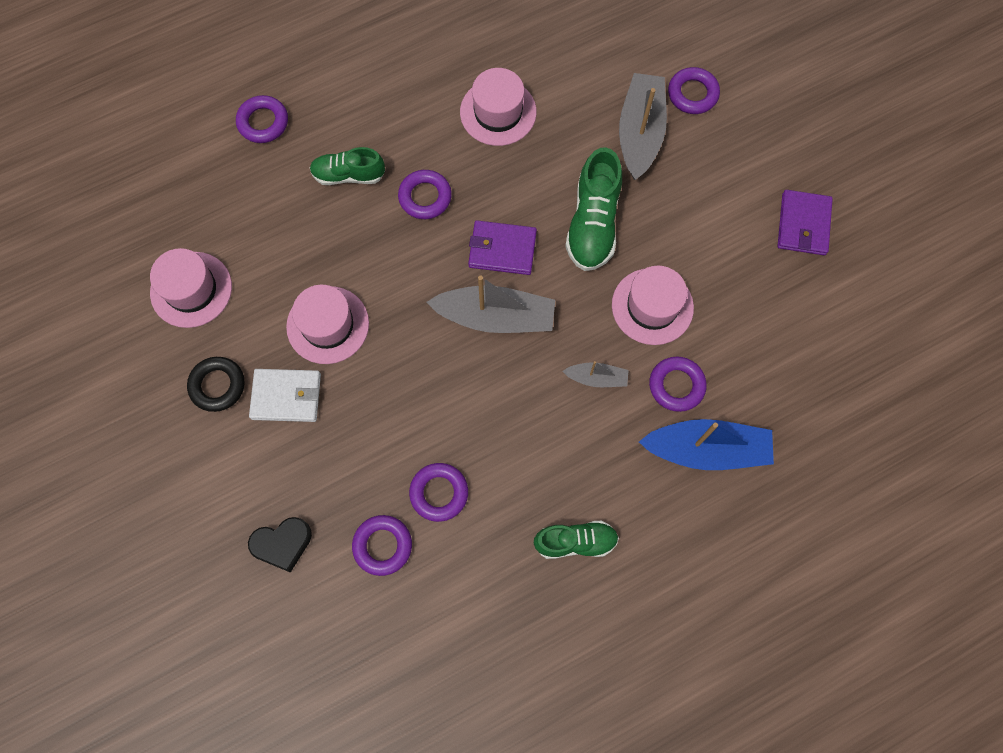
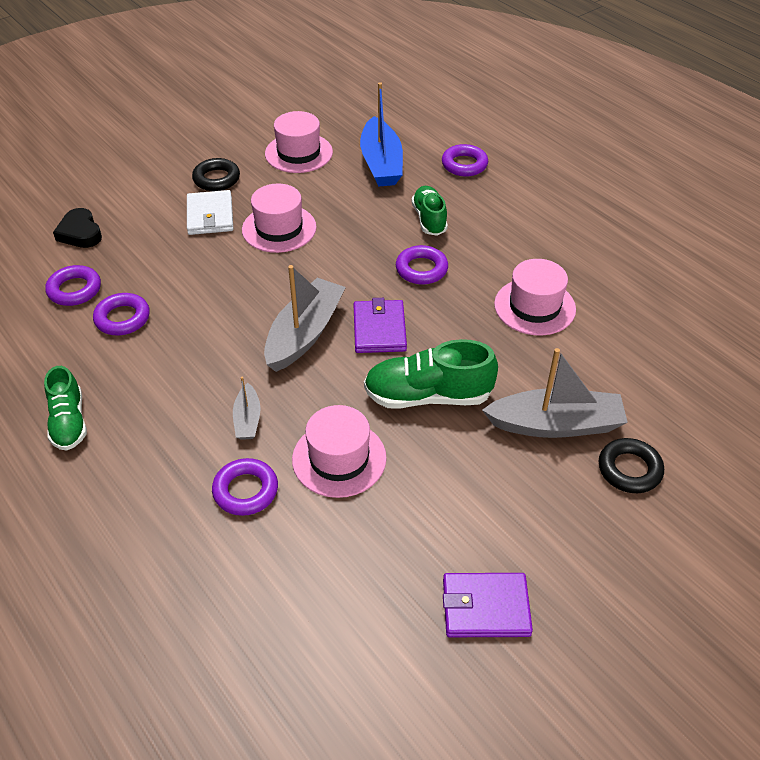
camera: 80 degrees right, 25 degrees down
(495, 317) = (304, 334): grey boat -> grey boat turned 150 degrees counterclockwise
(692, 94) = (629, 469): purple ring -> black ring
(706, 449) = (170, 527): blue boat -> blue boat (381, 163)

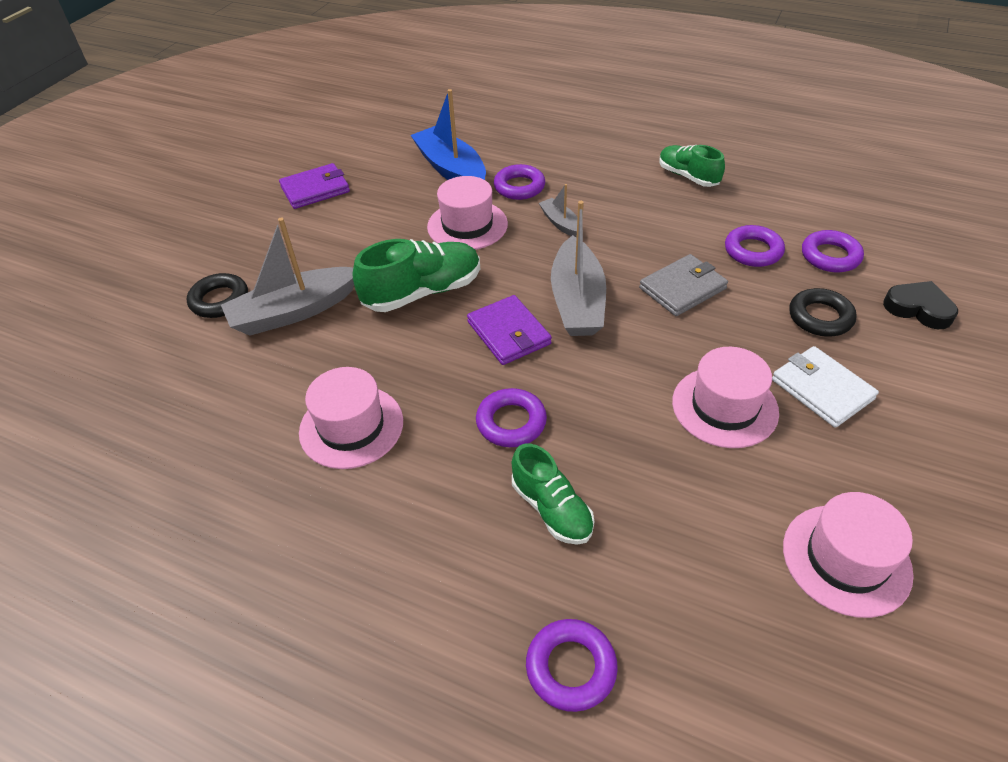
camera: 155 degrees right, 0 degrees up
(214, 311) = (682, 288): none -> grey wallet
(216, 179) = (889, 449): black ring -> black ring (820, 317)
(381, 163) = (705, 599): blue boat -> blue boat (451, 169)

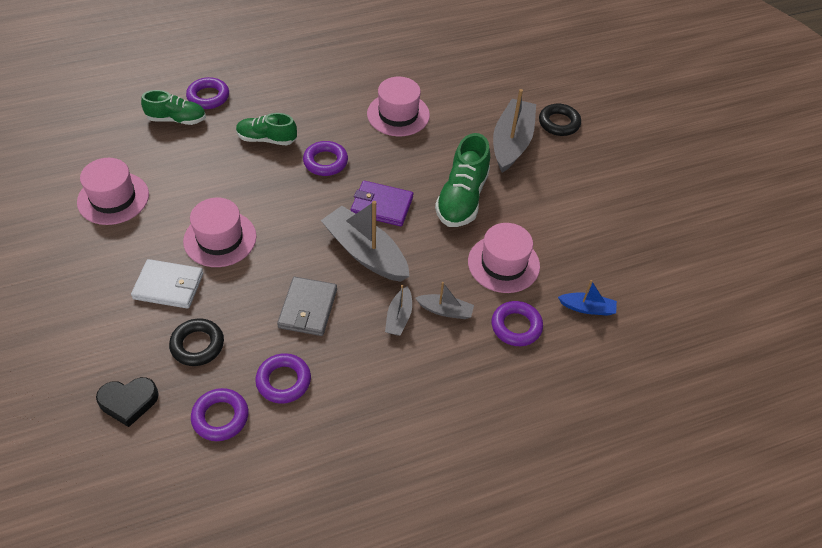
camera: 130 degrees right, 5 degrees up
(315, 189) = (642, 223): purple wallet -> none
(451, 169) = (587, 308): blue boat -> blue boat, size x0.51
(605, 239) = (399, 317): none -> grey boat
(688, 176) = (401, 441): green shoe -> green shoe (176, 119)

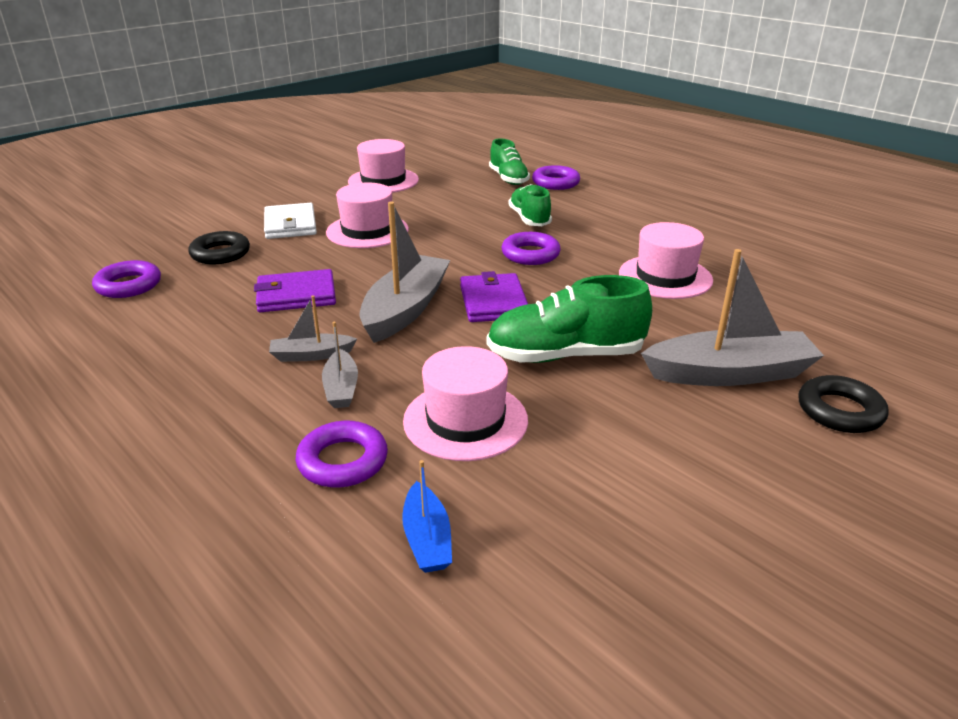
camera: 70 degrees right, 20 degrees down
(129, 402) = (142, 242): black heart -> none
(283, 381) = (184, 306): purple ring -> none
(307, 308) = (296, 295): grey wallet -> purple wallet

